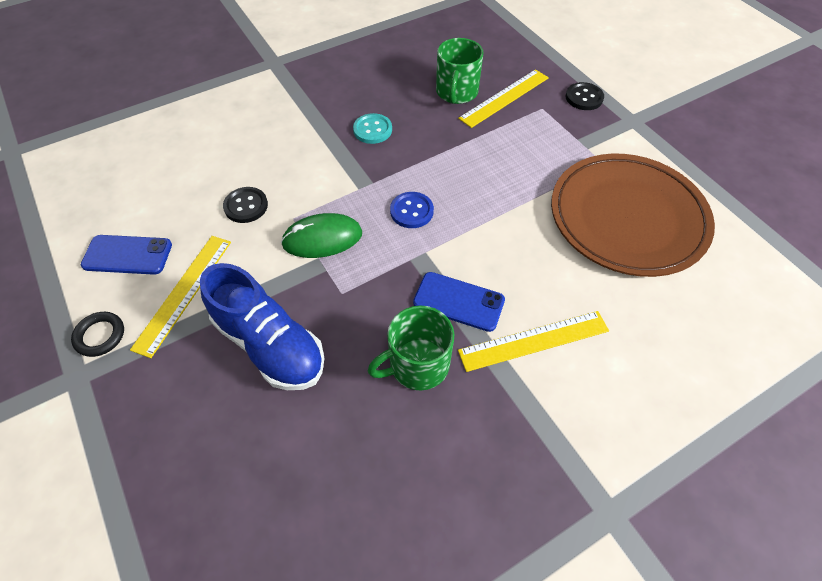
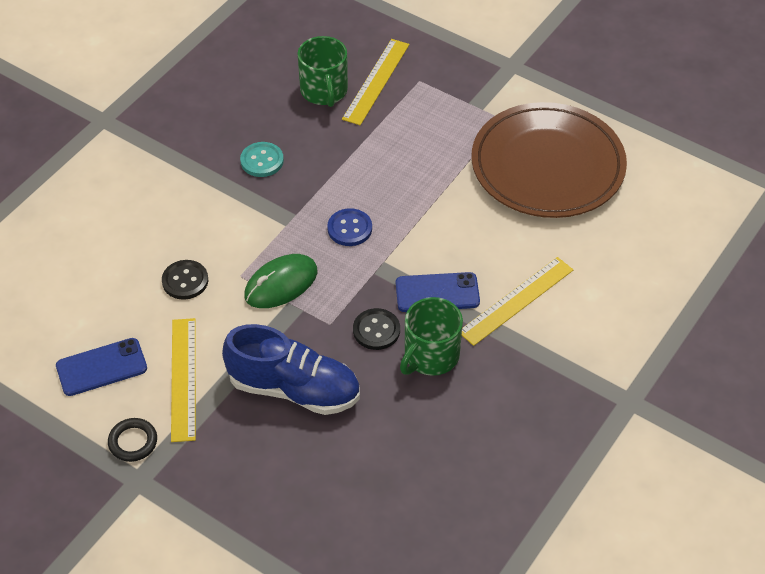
camera: 25 degrees left, 5 degrees down
(584, 98) = (454, 55): black button -> black button (376, 330)

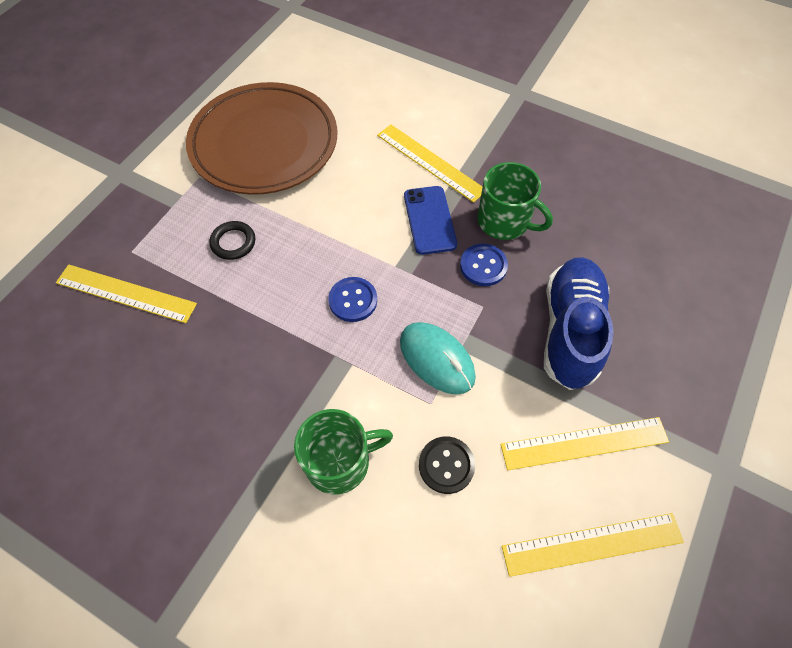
camera: 95 degrees left, 10 degrees up
(101, 367) = (592, 544): blue phone -> yellow ruler
(133, 442) = (681, 484): black ring -> black ring (233, 242)
(262, 161) = (249, 403): turquoise button -> none
(281, 284) = (437, 359): green mouse -> turquoise mouse
(324, 91) = (135, 346): green mug -> green mug (339, 461)
(376, 330) = (483, 266): black button -> blue button

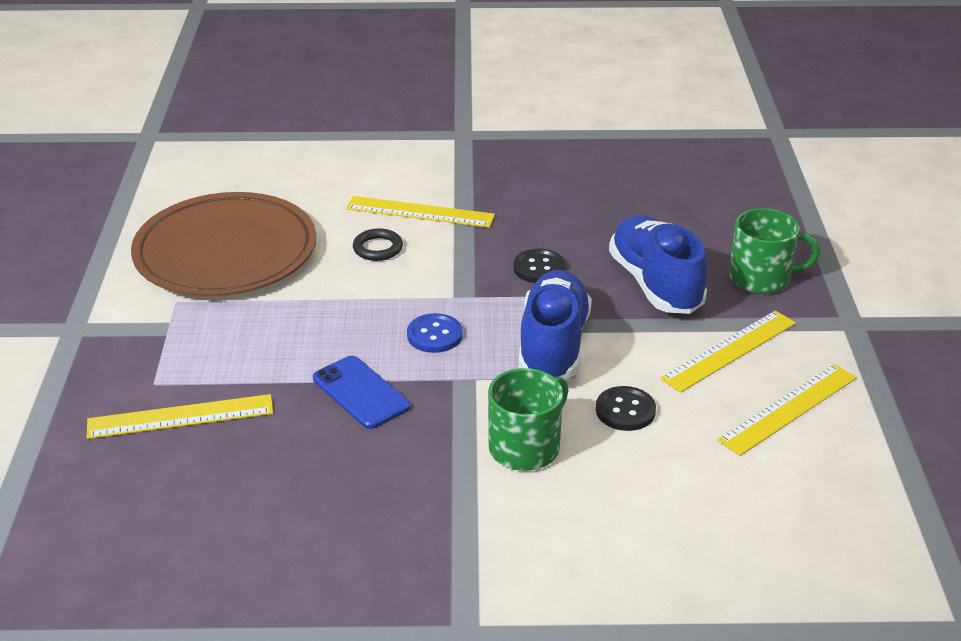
camera: 30 degrees left, 25 degrees down
(233, 242) = (266, 337): black ring -> black ring (377, 248)
(429, 220) = (458, 253): blue phone -> blue phone (361, 392)
(437, 359) = (553, 346): turquoise mouse -> blue shoe
(483, 266) = (539, 268): blue button -> black button
(504, 221) = (531, 231): green mug -> green mug (761, 278)

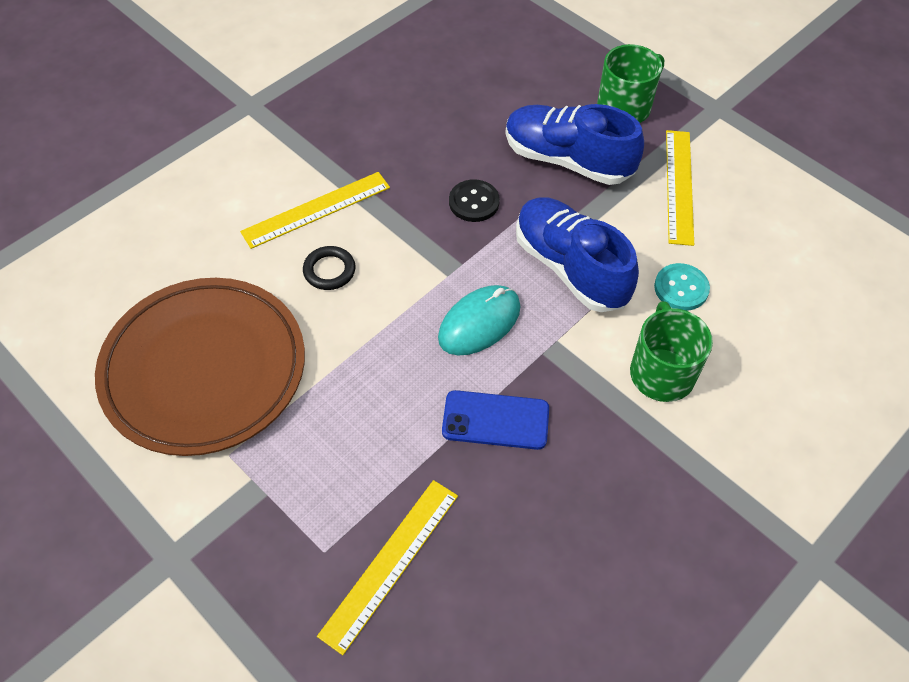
camera: 45 degrees left, 20 degrees up
(434, 335) = (479, 323): blue button -> turquoise mouse
(625, 410) = (681, 288): black button -> turquoise button
(789, 409) = (766, 209): yellow ruler -> none

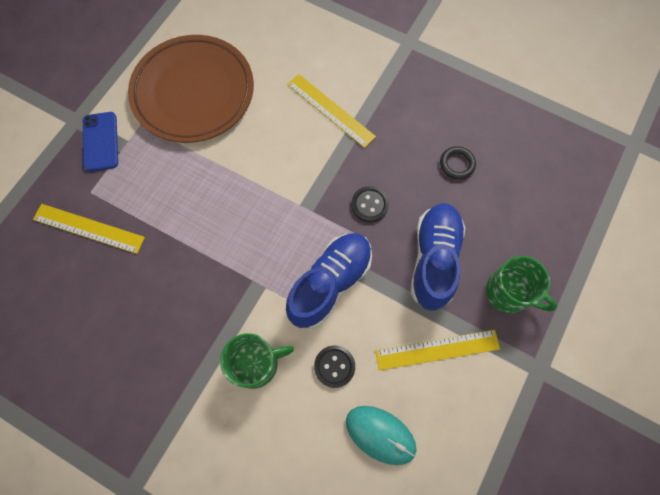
camera: 75 degrees right, 15 degrees up
(329, 270) = (283, 133): black ring -> black ring (457, 164)
(479, 323) = (266, 234): turquoise mouse -> turquoise mouse (380, 435)
(495, 420) = (194, 262): blue phone -> blue phone (101, 141)
(681, 288) = (334, 366): turquoise button -> black button

